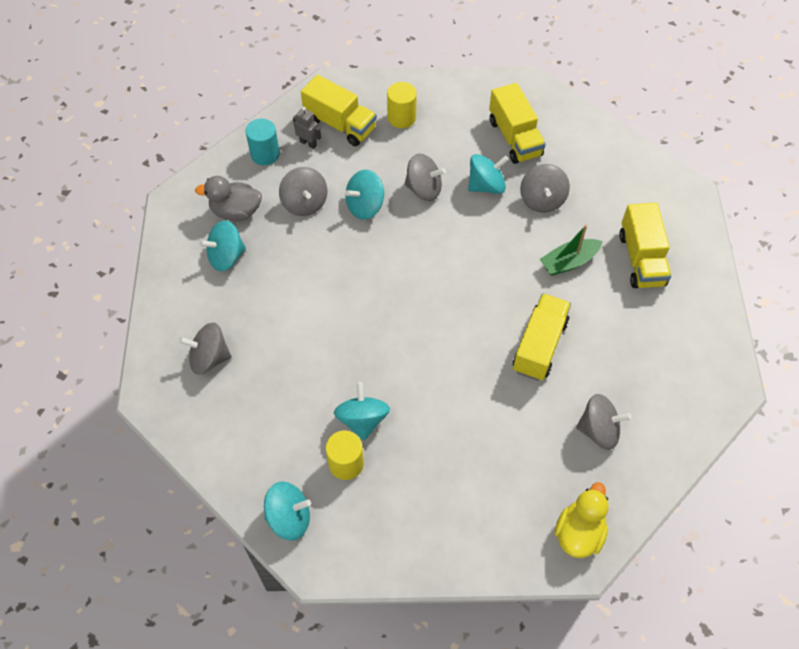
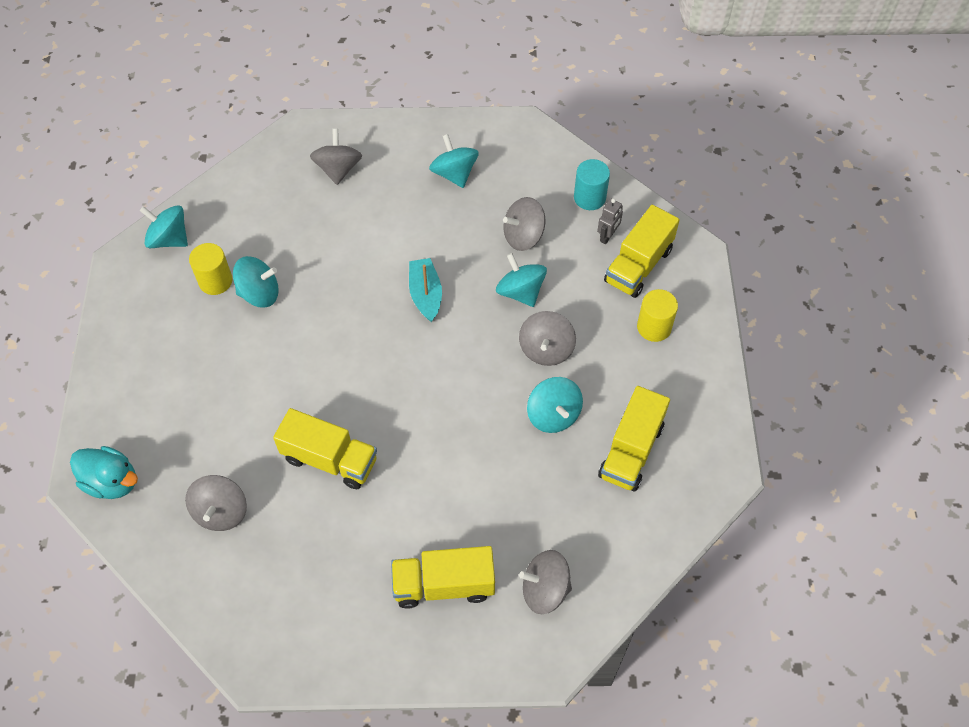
camera: 90 degrees right, 0 degrees up
(236, 211) = (511, 177): grey duck -> none
(289, 518) = (169, 239): turquoise spinning top -> turquoise spinning top turned 120 degrees clockwise
(366, 277) = (425, 294): none -> turquoise boat
(514, 138) = (631, 451): yellow truck -> yellow truck turned 45 degrees counterclockwise
(542, 200) = (533, 476): grey spinning top -> grey spinning top (545, 589)
(569, 262) = (441, 499): green boat -> none
(579, 533) = (112, 482): yellow duck -> turquoise duck

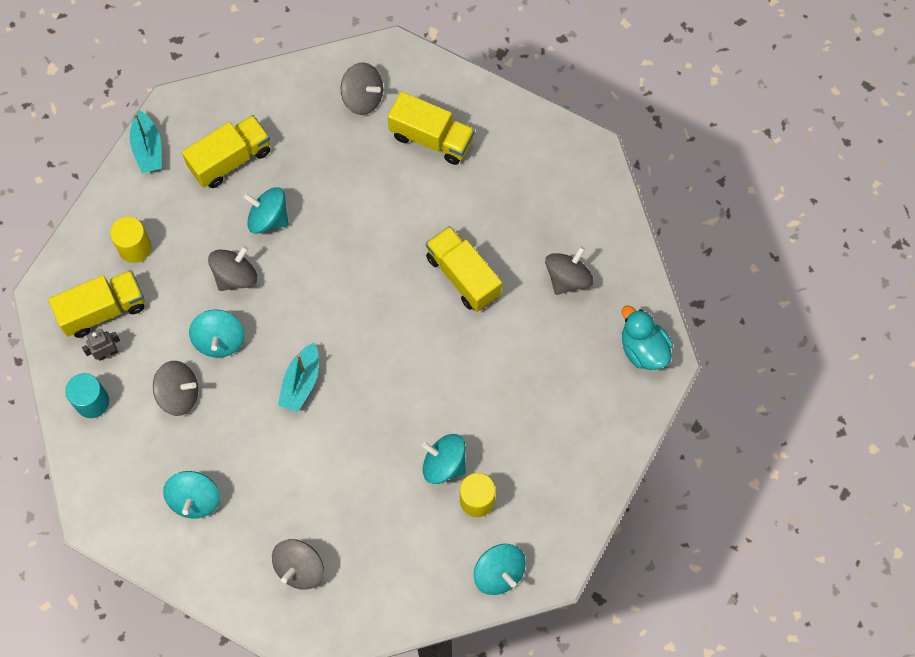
camera: 150 degrees left, 10 degrees up
(553, 415) = (268, 218): turquoise spinning top -> turquoise spinning top turned 75 degrees counterclockwise
(716, 419) = (148, 149): none -> turquoise boat

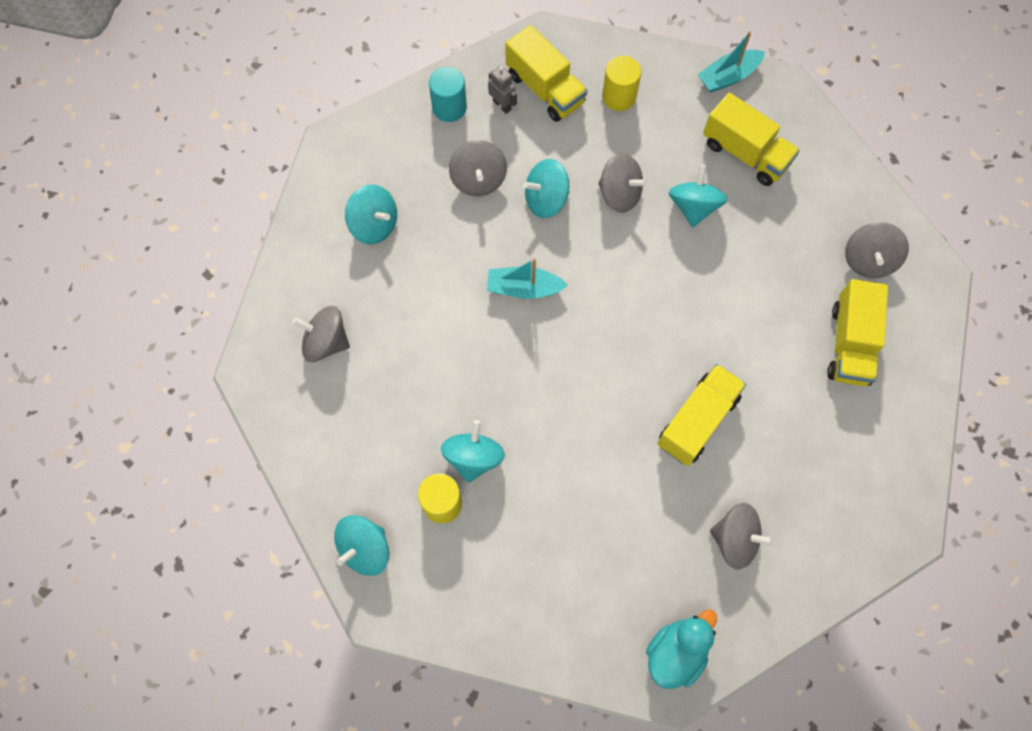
camera: 75 degrees right, 0 degrees up
(195, 499) = (374, 225): turquoise spinning top -> turquoise spinning top turned 135 degrees counterclockwise

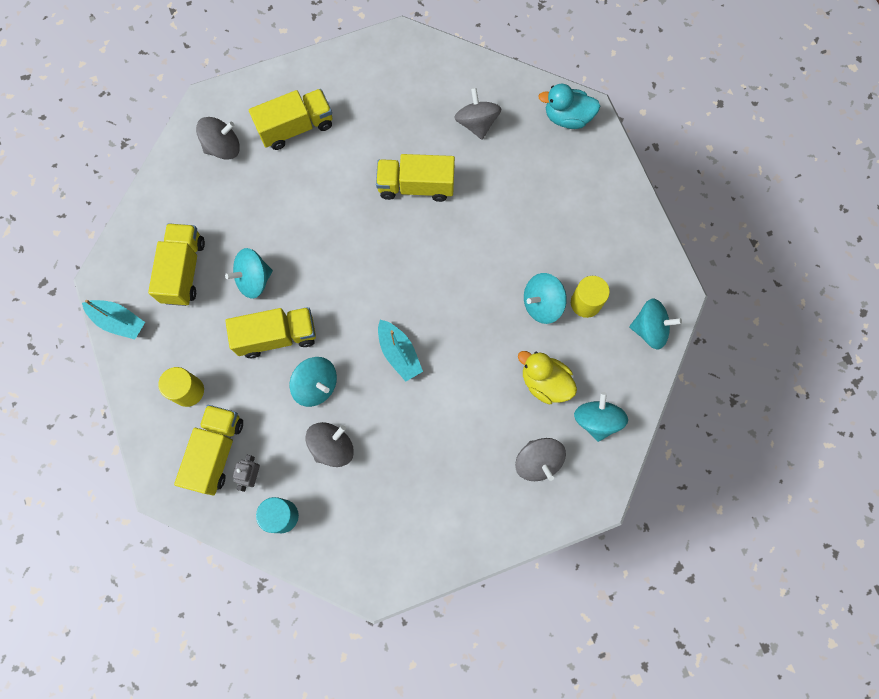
camera: 125 degrees left, 5 degrees up
(374, 225) = (423, 497): turquoise spinning top -> turquoise spinning top (596, 420)
(393, 402) = (544, 382): none -> yellow duck
(619, 194) = (277, 336): grey spinning top -> yellow truck

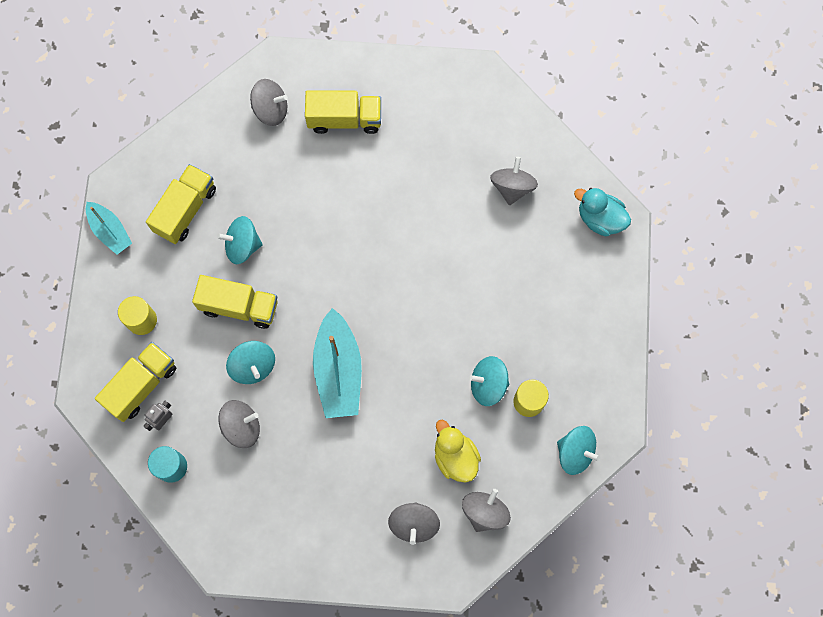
camera: 25 degrees right, 0 degrees up
(399, 353) = (338, 371): turquoise boat -> turquoise boat, size x1.66
(416, 186) = (427, 223): yellow truck -> none
(596, 420) = (484, 512): turquoise spinning top -> grey spinning top

